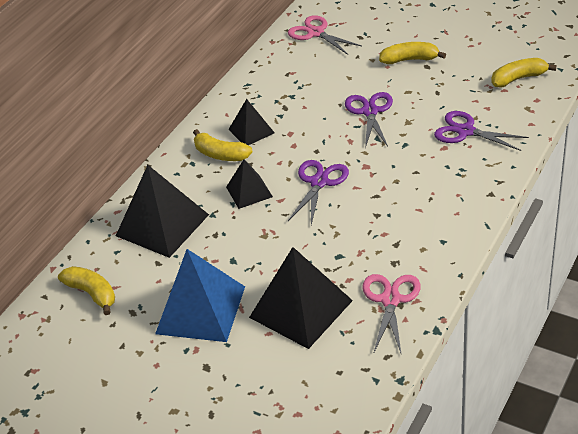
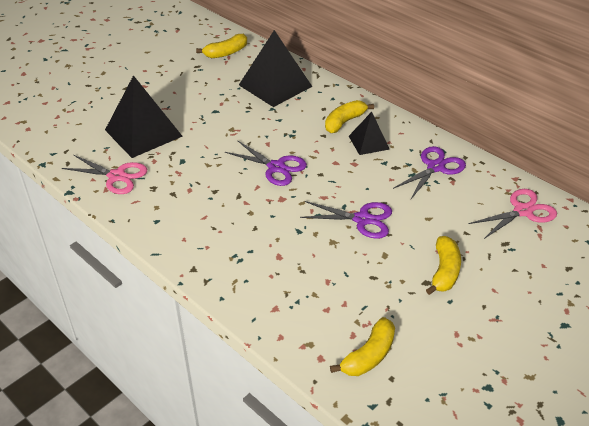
camera: 100 degrees right, 0 degrees up
(201, 310) = (177, 91): blue pyramid -> none
(249, 192) = (287, 129): black pyramid -> none
(465, 131) = (295, 279): purple scissors -> purple scissors (435, 167)
(518, 78) = (369, 355): yellow banana -> yellow banana turned 45 degrees clockwise

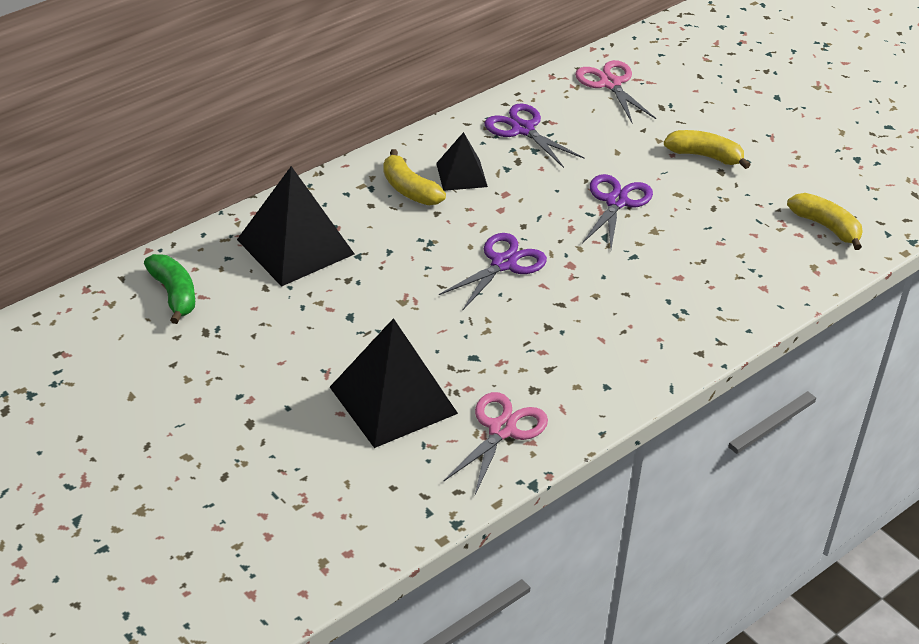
camera: 85 degrees left, 0 degrees up
(226, 53) = (174, 294): yellow banana -> green banana

